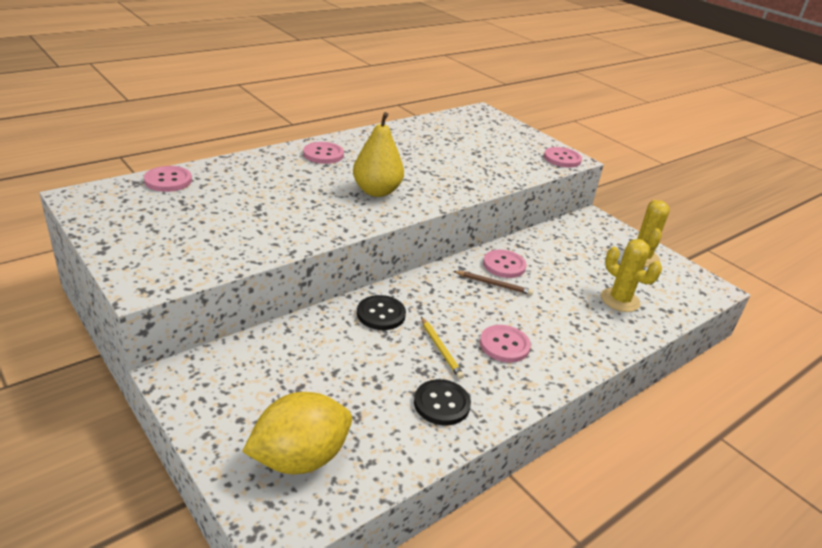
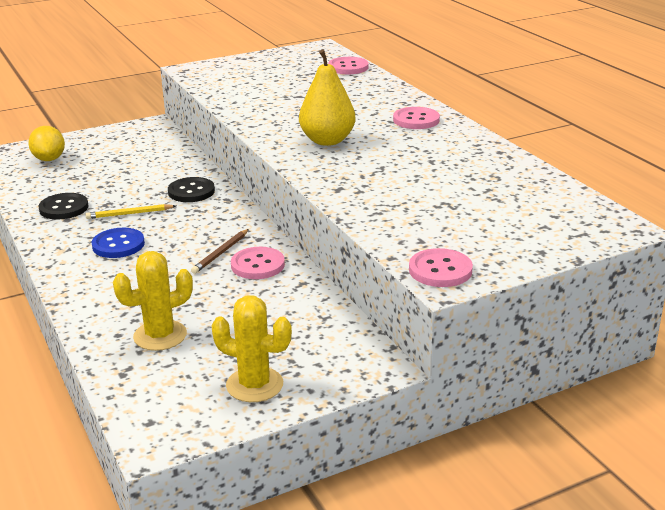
camera: 105 degrees right, 5 degrees down
(300, 458) = (49, 159): yellow lemon -> yellow lemon, size x0.66
(504, 345) = (118, 245): pink button -> blue button

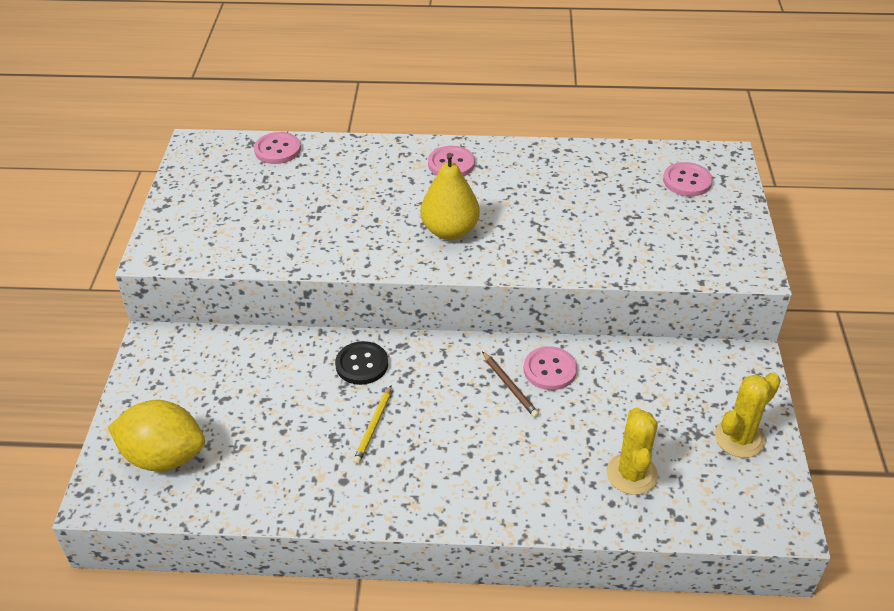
camera: 60 degrees left, 15 degrees up
(49, 159) = (164, 456): yellow lemon -> yellow lemon, size x1.52
(64, 208) = (313, 476): black button -> none
(118, 245) = (437, 454): blue button -> none
(440, 270) = (737, 266): pink button -> pink button (687, 181)

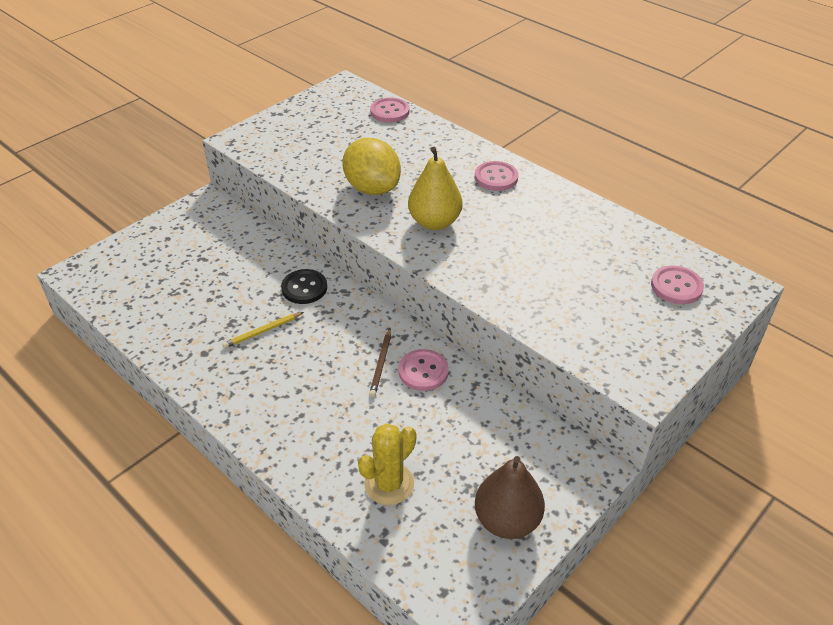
camera: 40 degrees right, 0 degrees up
(164, 456) = (131, 271): yellow lemon -> yellow lemon (372, 188)
(739, 438) = (507, 520): yellow cactus -> brown pear

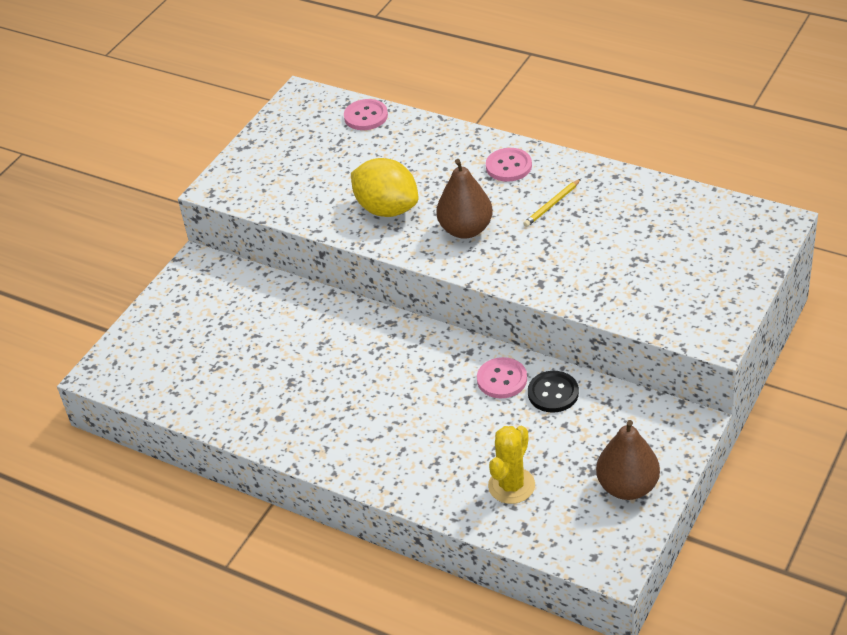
camera: 10 degrees left, 0 degrees up
(262, 331) = (327, 382): yellow pencil -> yellow pencil (552, 204)
(304, 288) = (348, 329): black button -> black button (553, 393)
(381, 364) = (458, 383): brown pencil -> none
(434, 222) = (466, 229): yellow pear -> brown pear
(676, 286) = (719, 237): pink button -> none

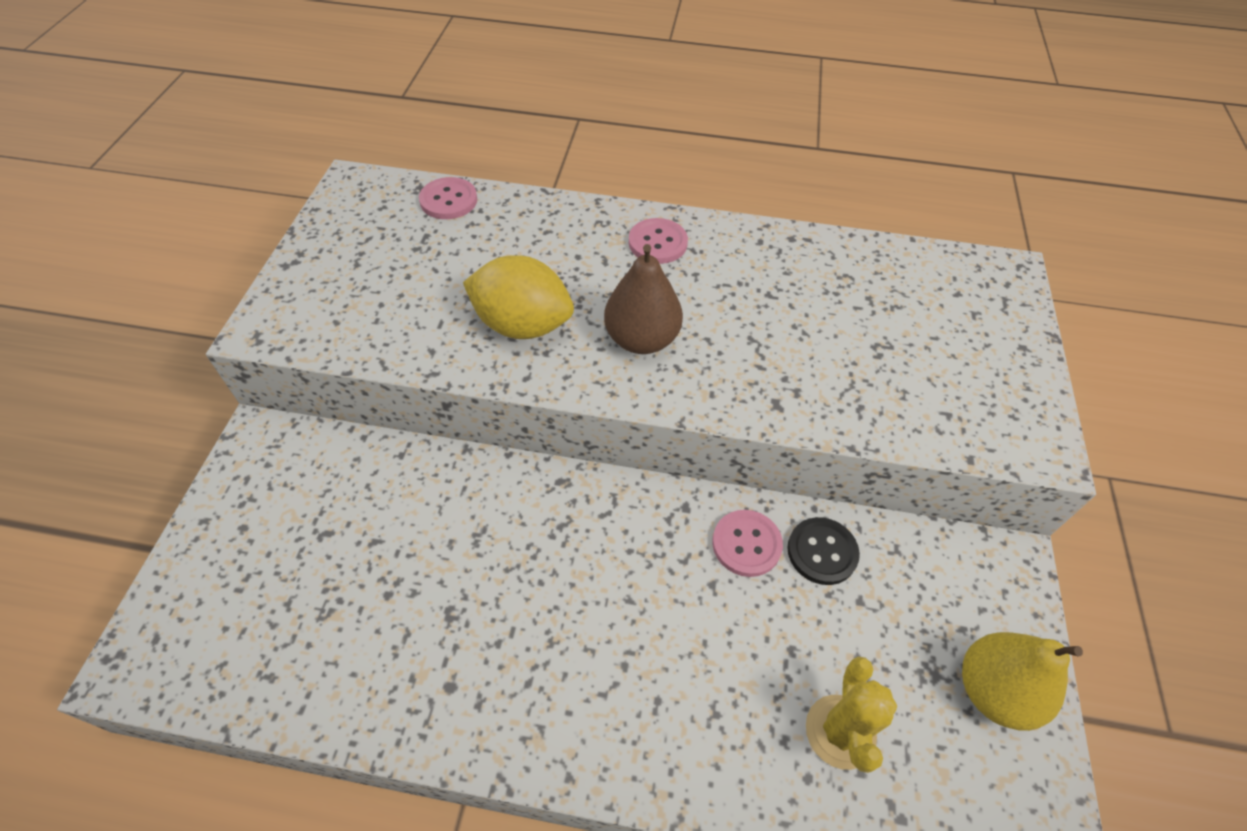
camera: 25 degrees left, 10 degrees up
(552, 204) = (736, 287): yellow pencil -> none
(627, 487) = (994, 691): brown pear -> yellow pear

